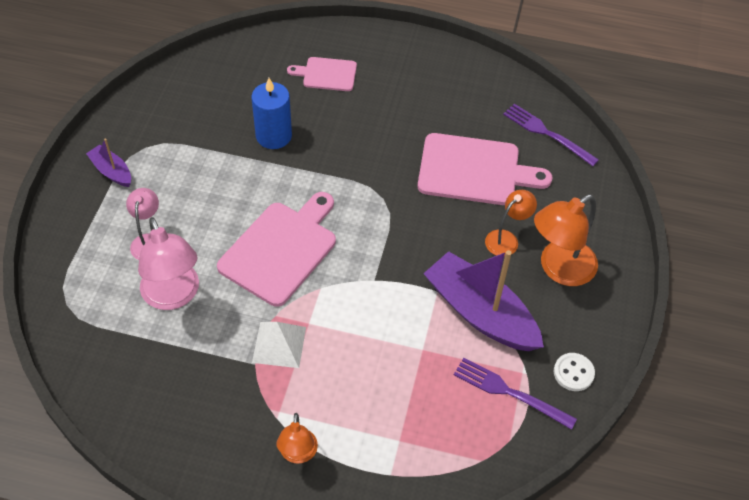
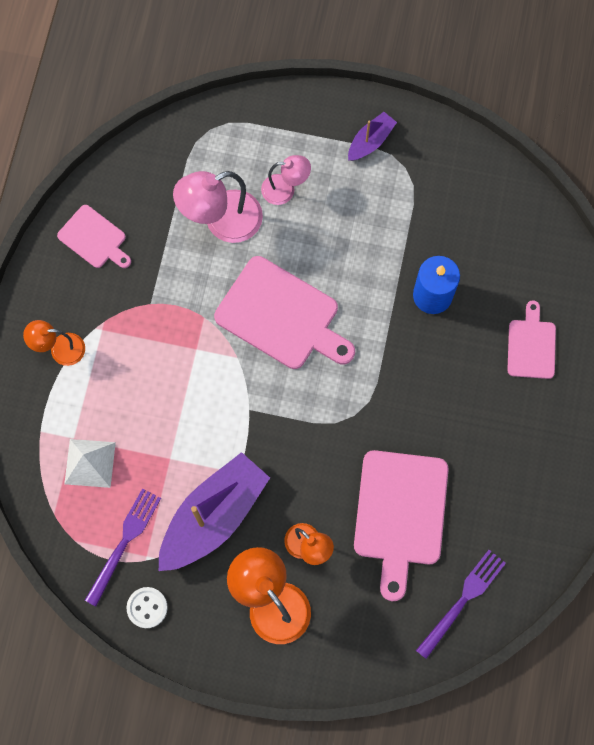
camera: 90 degrees right, 20 degrees up
(172, 418) = (94, 238): none -> pink cutting board
(279, 344) = (171, 323): white pyramid -> white pyramid (90, 463)

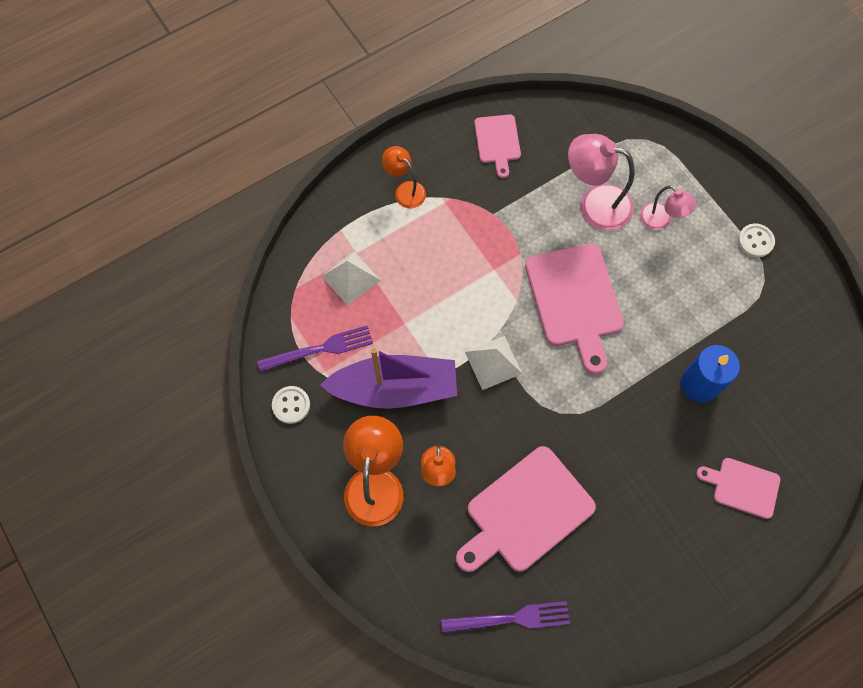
camera: 45 degrees right, 5 degrees down
(267, 424) = (493, 362): none -> white pyramid
(370, 141) = (755, 241): purple boat -> white button
(531, 346) = (742, 487): pink cutting board -> pink cutting board turned 120 degrees counterclockwise

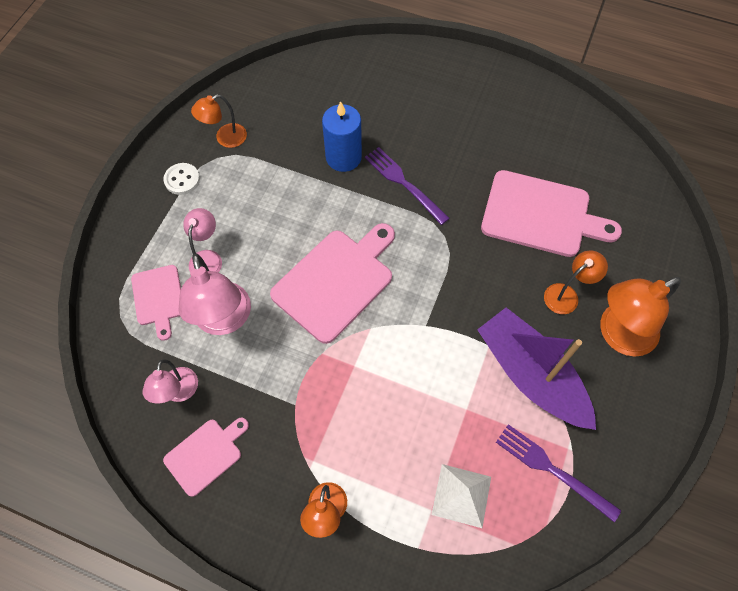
camera: 125 degrees left, 5 degrees down
(291, 405) = (622, 455): white button -> none
(493, 362) = (443, 311): white pyramid -> none
(512, 618) = (619, 181): purple fork -> purple fork (403, 183)
(556, 147) = (178, 392): none -> pink lamp
(742, 487) = (403, 96): pink cutting board -> pink cutting board (158, 298)
(783, 298) = (225, 138): none -> orange lamp

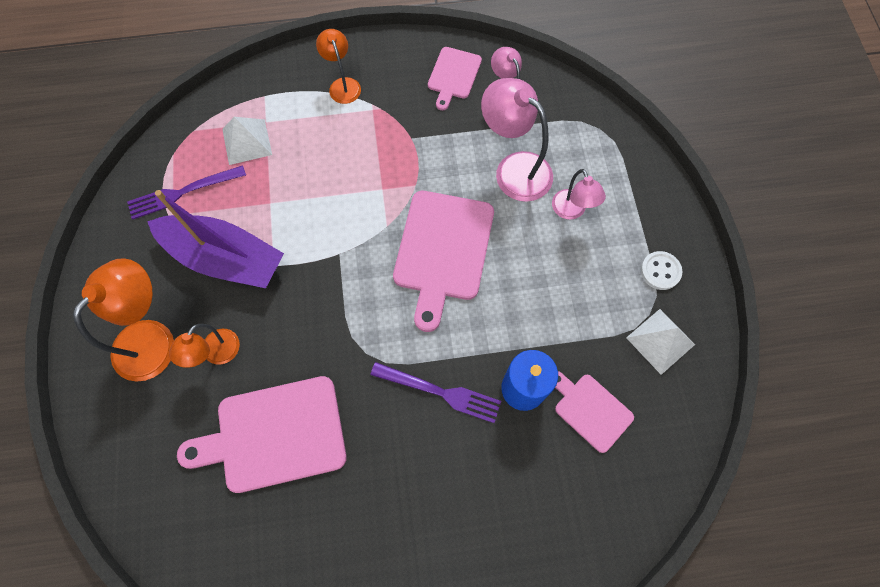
camera: 150 degrees right, 5 degrees up
(158, 298) = (582, 157): pink cutting board -> pink cutting board (590, 410)
(225, 138) = (660, 341): orange lamp -> white pyramid
(551, 469) = (182, 193): purple fork -> purple fork turned 150 degrees clockwise

